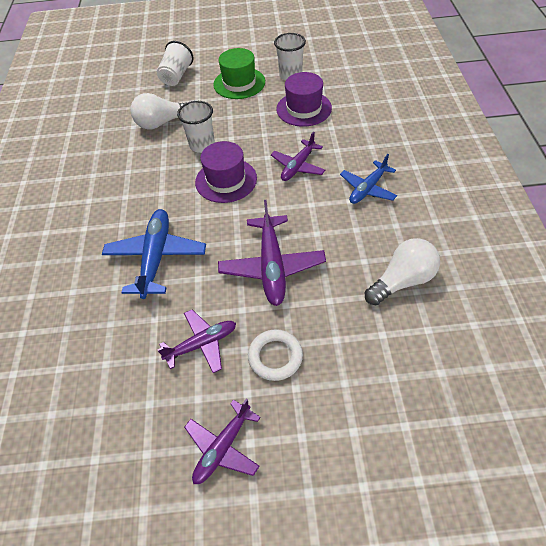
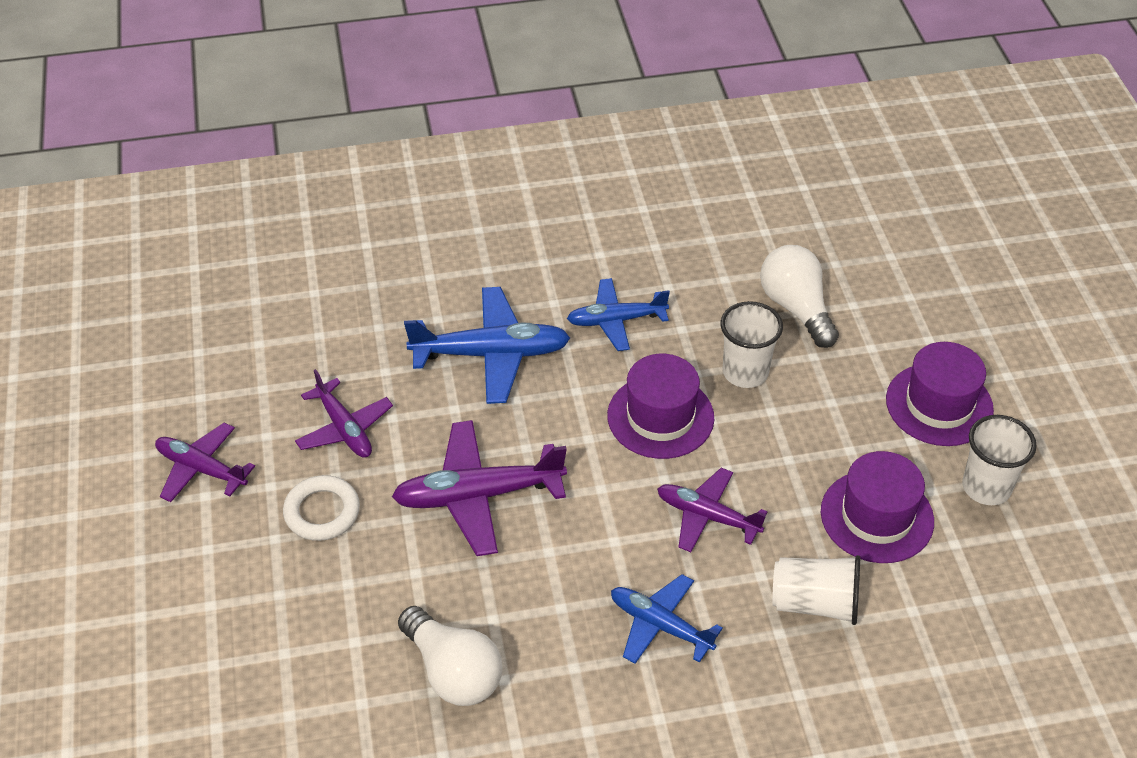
camera: 80 degrees right, 5 degrees down
(147, 195) = (616, 320): none -> blue plane
(176, 76) = (940, 305): white cup -> white cup (815, 603)
(239, 83) = (939, 404): green hat -> purple hat

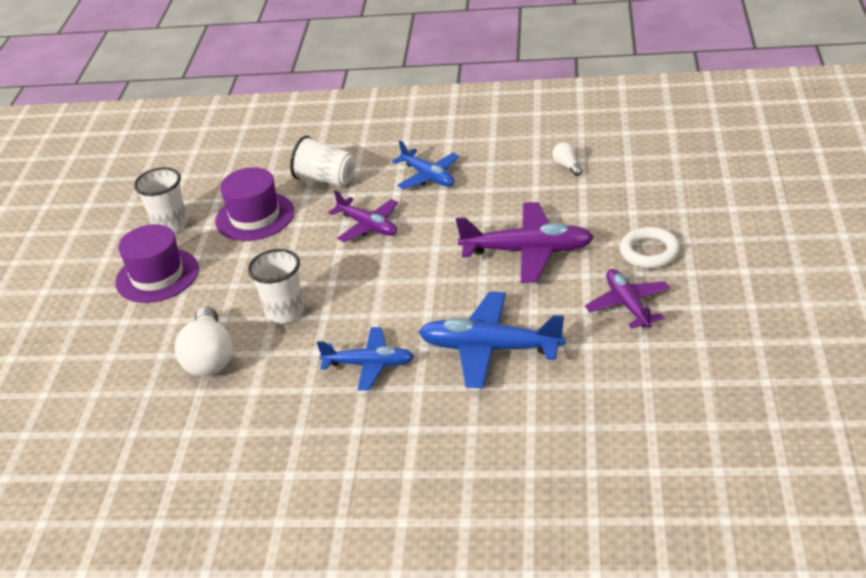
camera: 160 degrees left, 10 degrees down
(201, 469) = (750, 288): purple plane -> none
(453, 672) = (567, 166): white light bulb -> white light bulb, size x0.47
(660, 417) = (369, 288): purple hat -> none

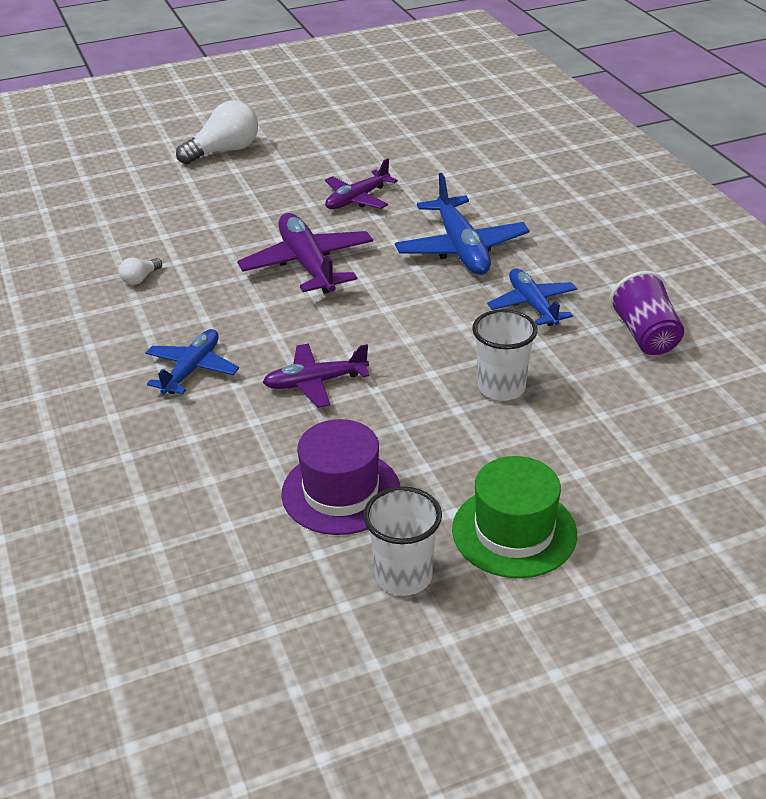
camera: 120 degrees left, 0 degrees up
(157, 276) = (514, 531): purple hat -> green hat
(209, 357) = (609, 413): white light bulb -> white light bulb (224, 151)
(273, 418) = (645, 335): none -> purple cup
(326, 179) = (227, 457): white cup -> none
(368, 226) = (315, 382): purple plane -> purple plane turned 120 degrees counterclockwise
(649, 252) = (276, 204): white ring -> none

